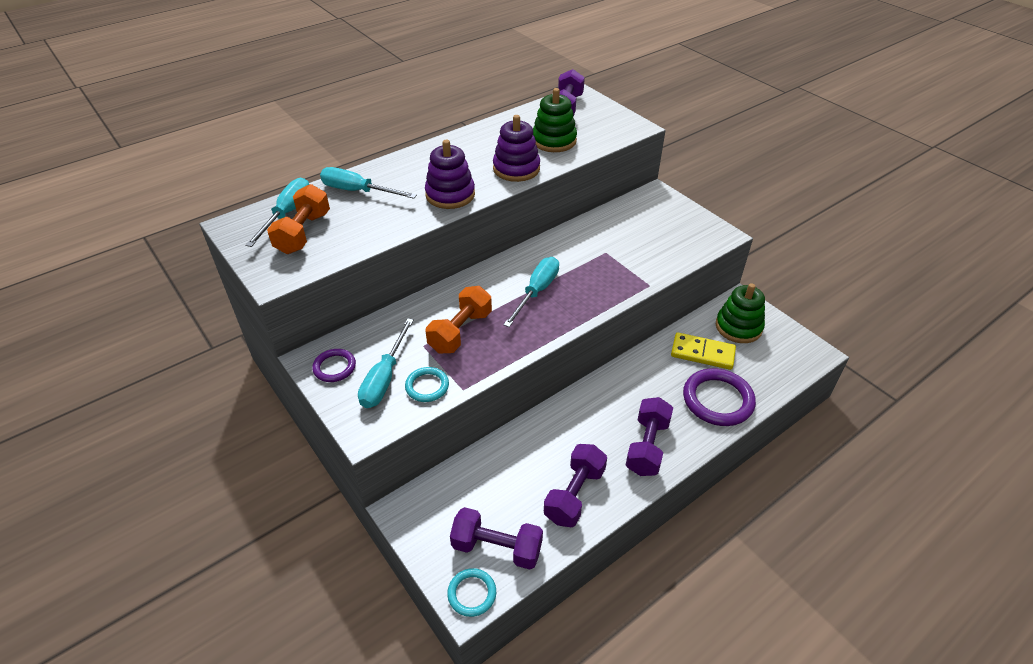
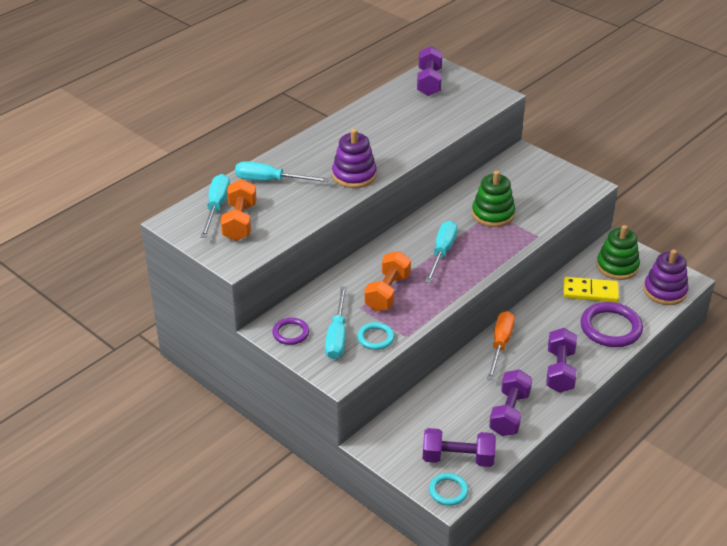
camera: 10 degrees left, 5 degrees down
(516, 169) = (404, 146): purple stacking toy -> purple stacking toy (665, 291)
(554, 141) = (428, 116): green stacking toy -> green stacking toy (493, 214)
(586, 403) = (500, 344): none -> orange screwdriver

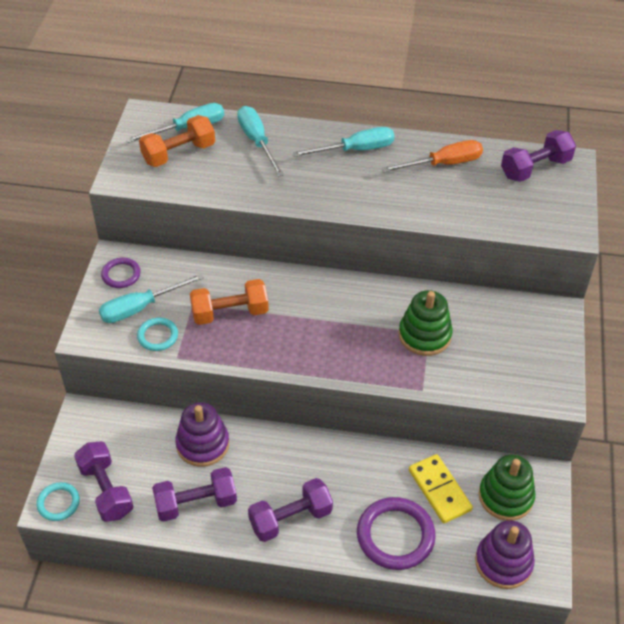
camera: 55 degrees right, 10 degrees up
(354, 175) = (317, 191): purple stacking toy -> purple stacking toy (202, 444)
(442, 252) = (325, 324): turquoise screwdriver -> turquoise screwdriver (355, 150)
(500, 344) = (291, 449): orange screwdriver -> orange screwdriver (443, 164)

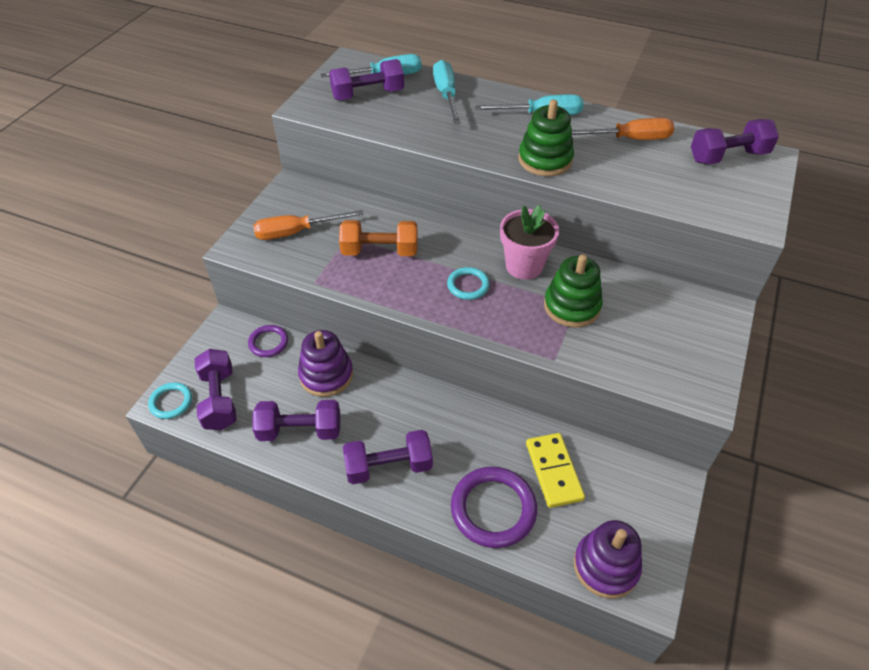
camera: 15 degrees right, 0 degrees up
(121, 274) = (290, 201): purple ring -> purple ring (268, 343)
(140, 308) = (296, 232): turquoise screwdriver -> orange screwdriver
(158, 336) = (303, 260): turquoise ring -> turquoise ring (468, 285)
(179, 153) = (368, 95): orange dumbbell -> purple dumbbell
(371, 303) = (524, 266): none -> pink flower pot
(505, 496) = (625, 494): green stacking toy -> green stacking toy (545, 160)

